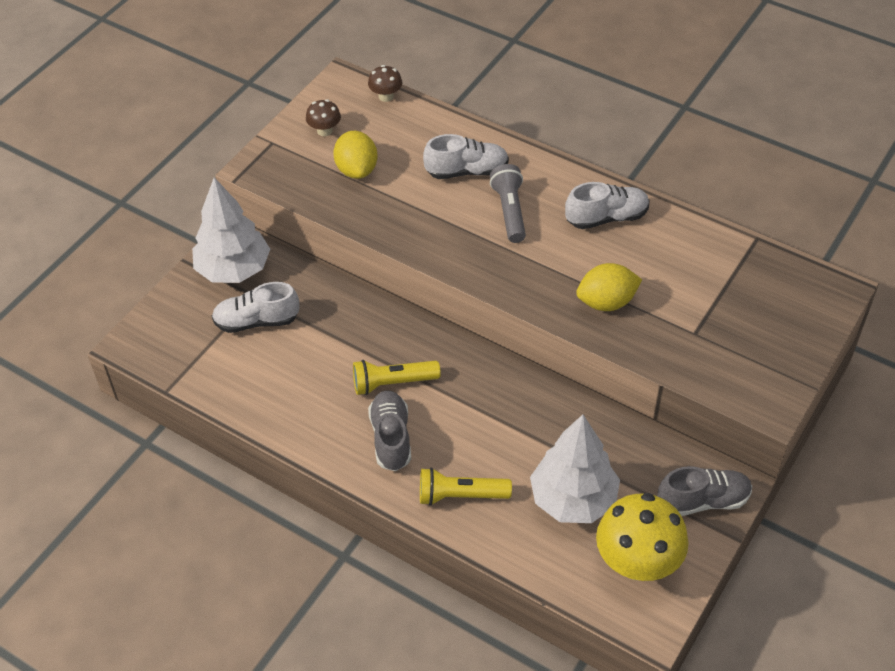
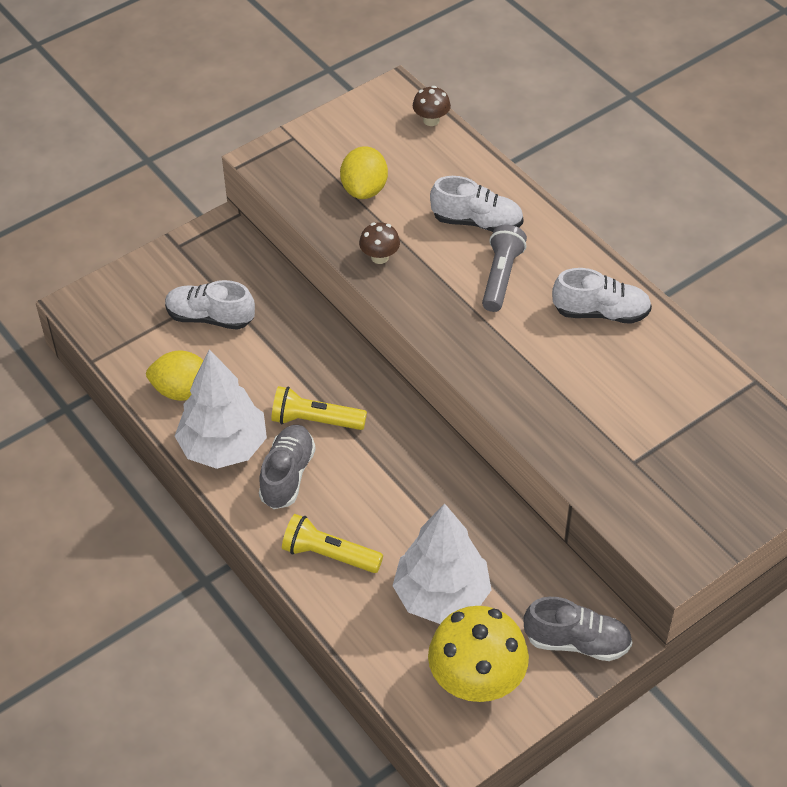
camera: 20 degrees right, 0 degrees up
(233, 269) = (211, 258): white tree -> white tree (223, 447)
(324, 131) = (351, 140): brown mushroom -> brown mushroom (379, 257)
(606, 302) = (555, 401): yellow lemon -> yellow lemon (183, 391)

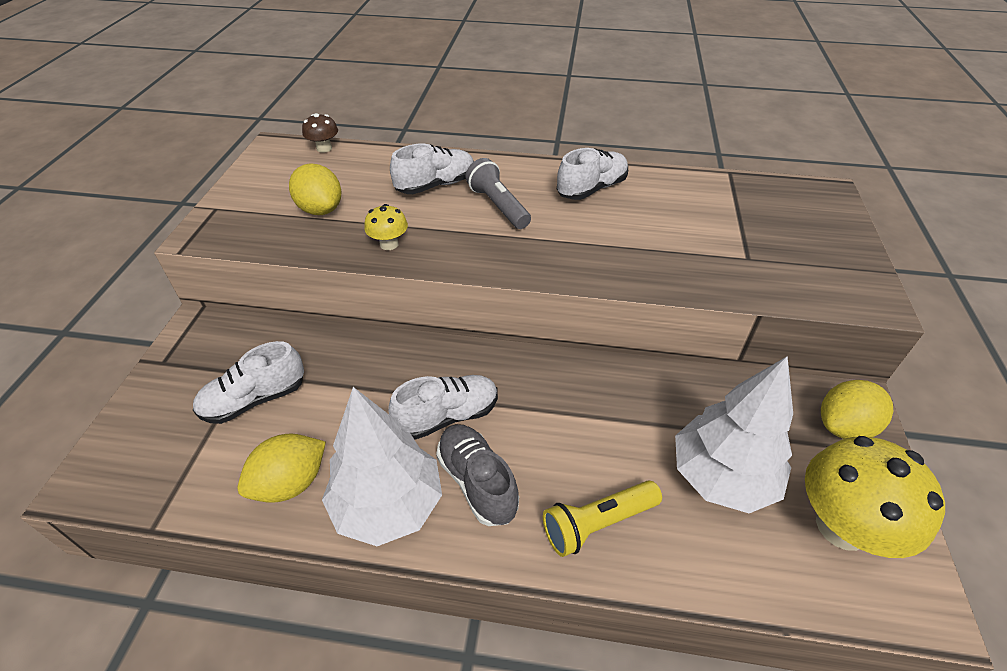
camera: 45 degrees left, 5 degrees down
(315, 420) = (447, 416): yellow flashlight -> white shoe
(379, 257) = (389, 244): brown mushroom -> yellow mushroom
(577, 642) = (843, 426): grey shoe -> yellow lemon

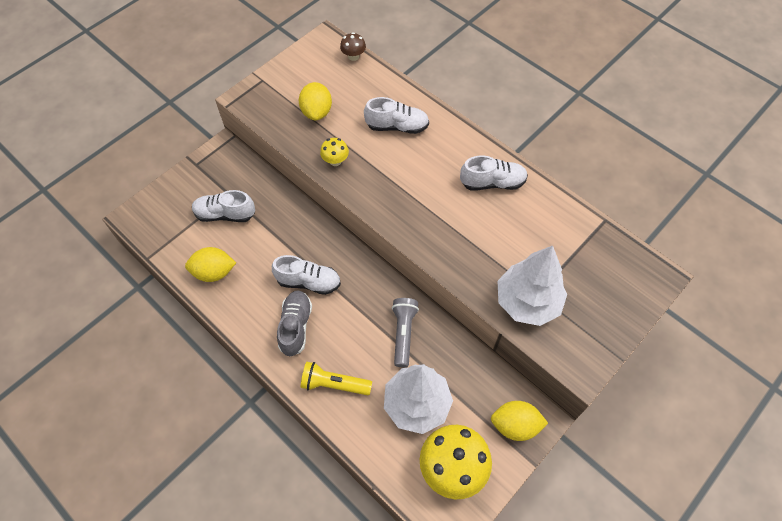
camera: 35 degrees right, 15 degrees up
(388, 504) = (248, 311): white tree -> white tree (527, 302)
(498, 206) = (420, 165): grey flashlight -> grey flashlight (403, 334)

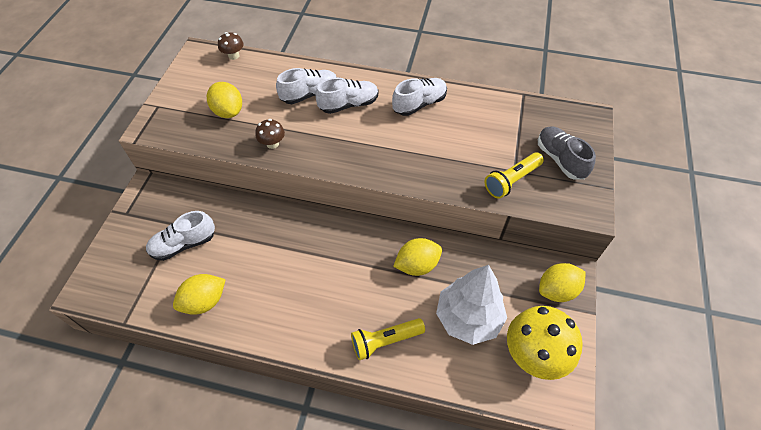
camera: 30 degrees left, 5 degrees down
(295, 326) = (316, 309): grey shoe -> grey shoe (560, 159)
(308, 282) = (303, 264): white shoe -> white shoe (348, 104)
(335, 161) = (272, 144): yellow mushroom -> brown mushroom
(403, 334) = (417, 265): grey flashlight -> yellow lemon
(527, 302) = (511, 180): white tree -> yellow flashlight

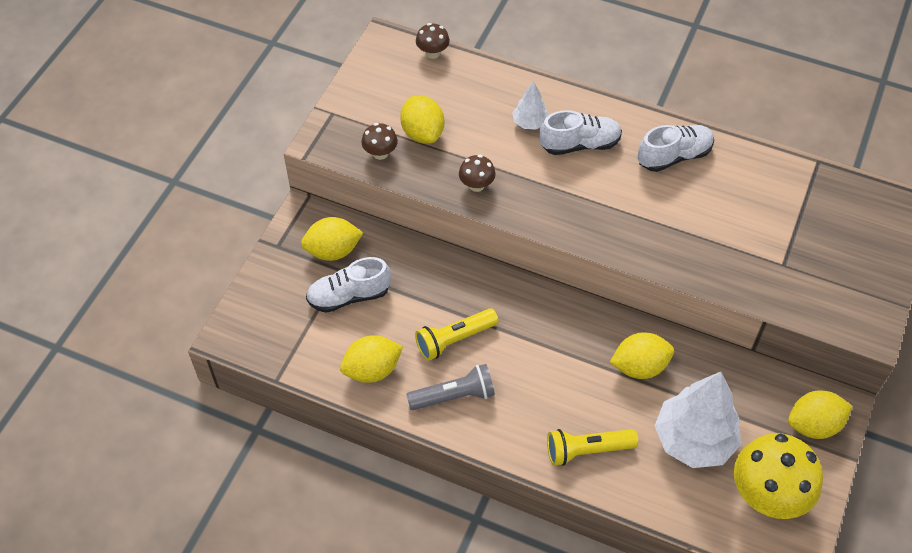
camera: 10 degrees right, 0 degrees up
(170, 211) = (333, 251): none -> yellow lemon
(195, 130) = (380, 153): none -> brown mushroom
(273, 313) = (454, 396): none -> grey flashlight
(309, 94) = (530, 123): white shoe -> white tree
(511, 180) = (777, 277): yellow flashlight -> yellow flashlight (454, 339)
(560, 159) = (847, 259): grey shoe -> none

